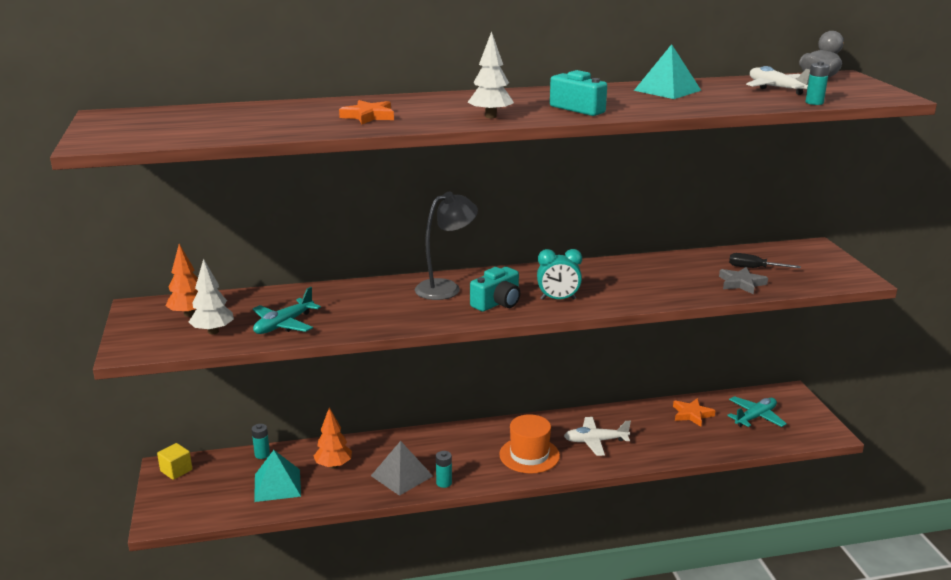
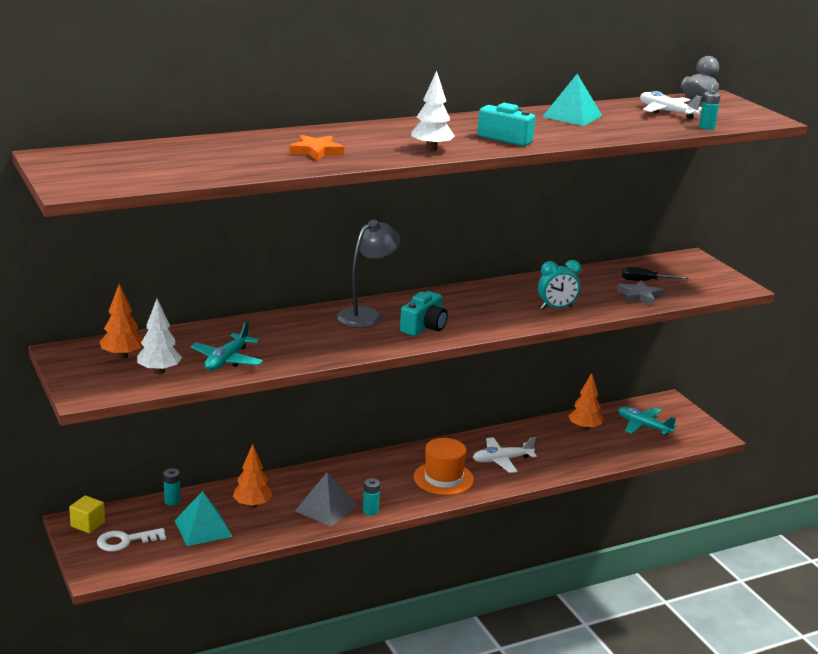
camera: 15 degrees left, 0 degrees up
(201, 491) = (125, 541): none -> white key
(558, 299) = (479, 320): turquoise clock -> turquoise clock (556, 308)
(692, 414) = (584, 428): orange star -> orange tree
(755, 417) = (643, 426): turquoise plane -> turquoise plane turned 90 degrees counterclockwise

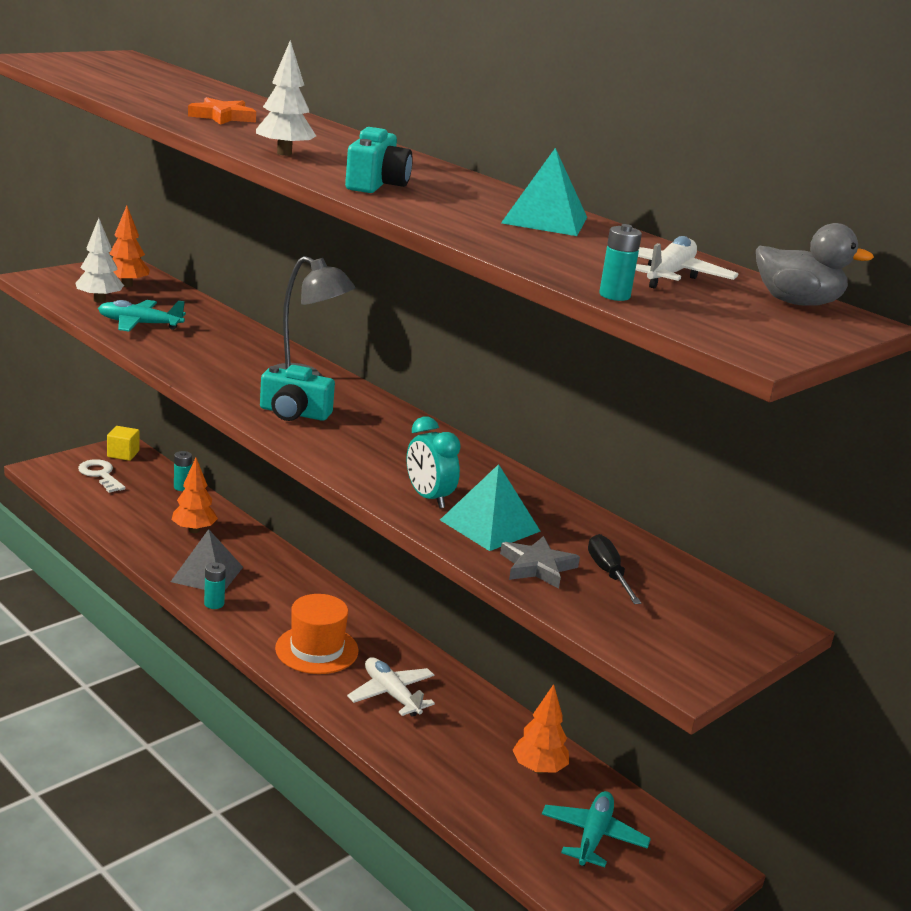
camera: 70 degrees right, 0 degrees up
(203, 528) = (137, 509): turquoise pyramid -> turquoise pyramid (490, 525)

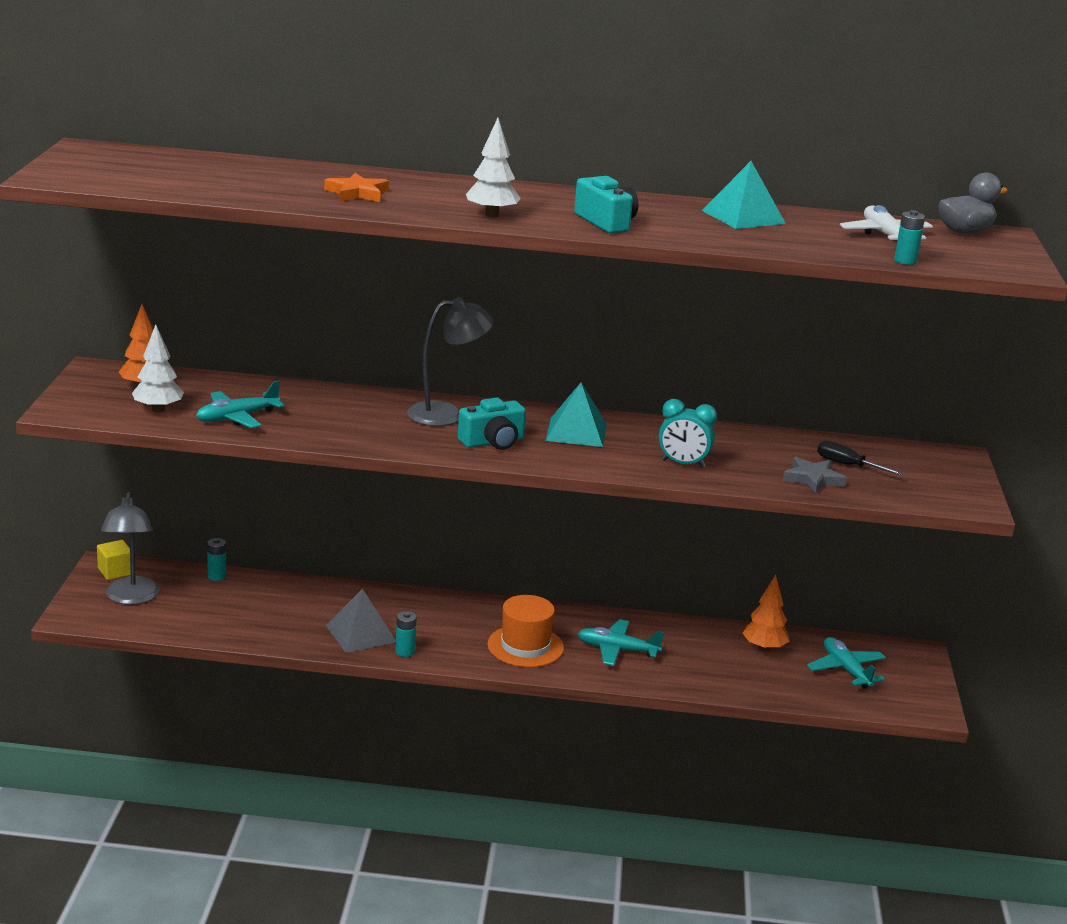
camera: 40 degrees left, 0 degrees up
(100, 475) = (131, 598): white key -> grey lamp
(194, 530) = (290, 606): orange tree -> none
(391, 694) = (617, 650): white plane -> turquoise plane
(490, 525) = (744, 465): turquoise pyramid -> turquoise pyramid (576, 432)

